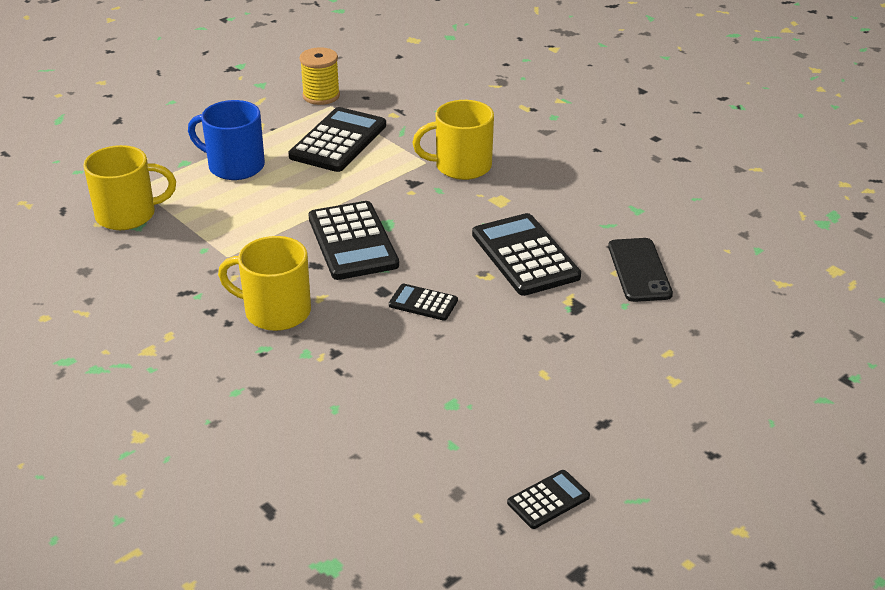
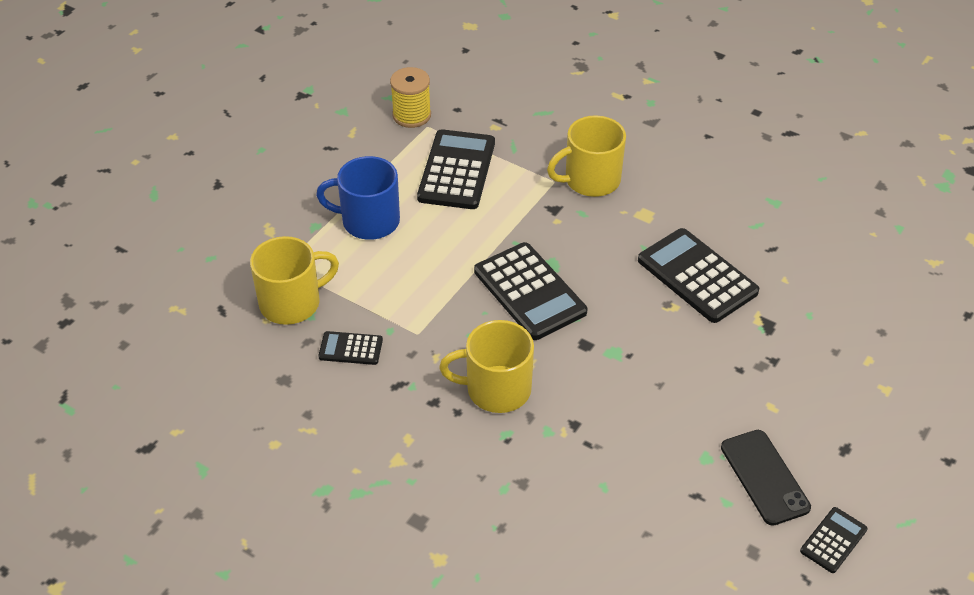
camera: 15 degrees left, 10 degrees up
(423, 303) = (629, 350): black calculator -> black calculator (350, 349)
(639, 270) = (806, 272): black phone -> black phone (764, 477)

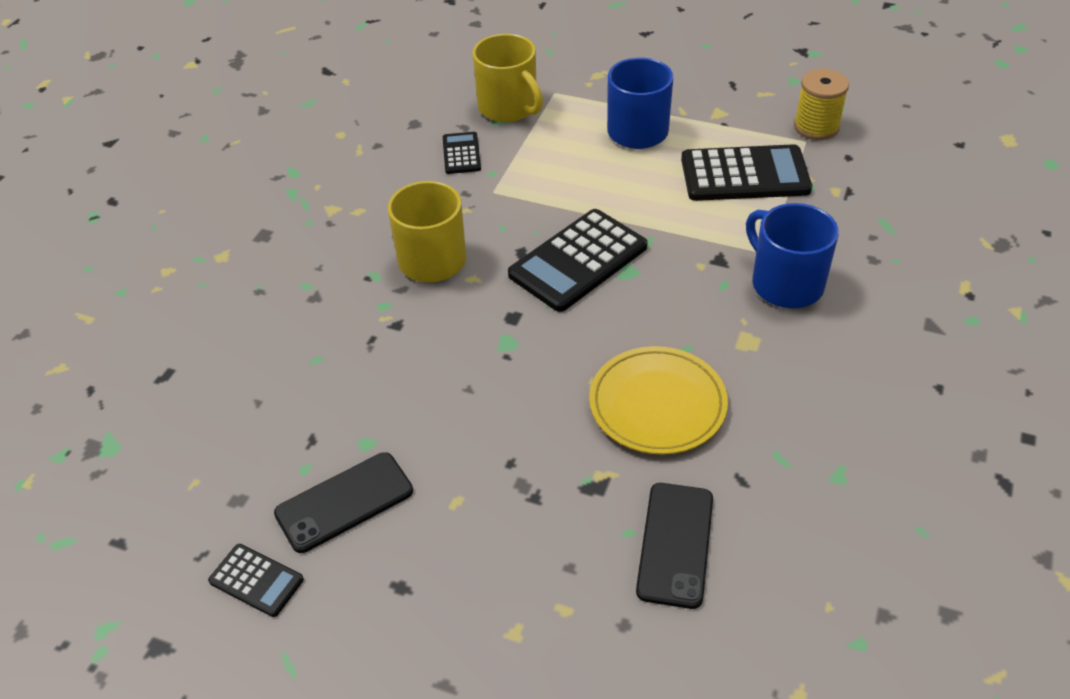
camera: 80 degrees right, 0 degrees up
(591, 180) = (785, 284): yellow mug -> blue mug
(697, 276) = (657, 404): black calculator -> yellow plate
(821, 293) = (675, 544): none -> black phone

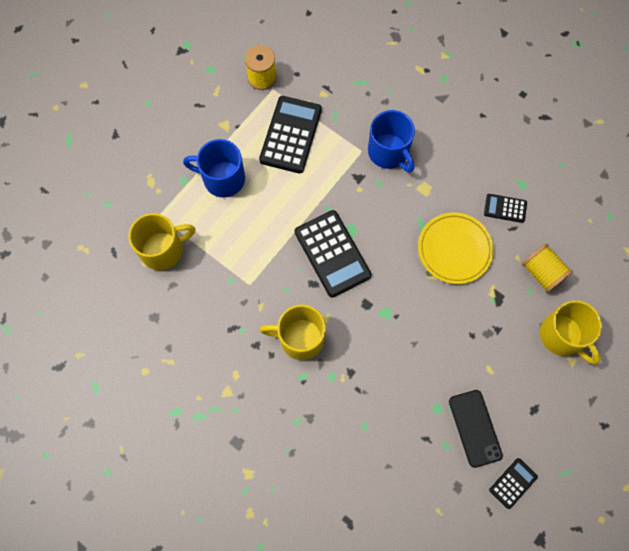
camera: 75 degrees left, 25 degrees up
(461, 154) = (202, 294): black calculator -> black calculator (505, 208)
(560, 605) = (562, 336): none -> yellow mug
(675, 544) = (542, 272): black phone -> yellow spool
(785, 284) = (389, 152): blue mug -> blue mug turned 105 degrees counterclockwise

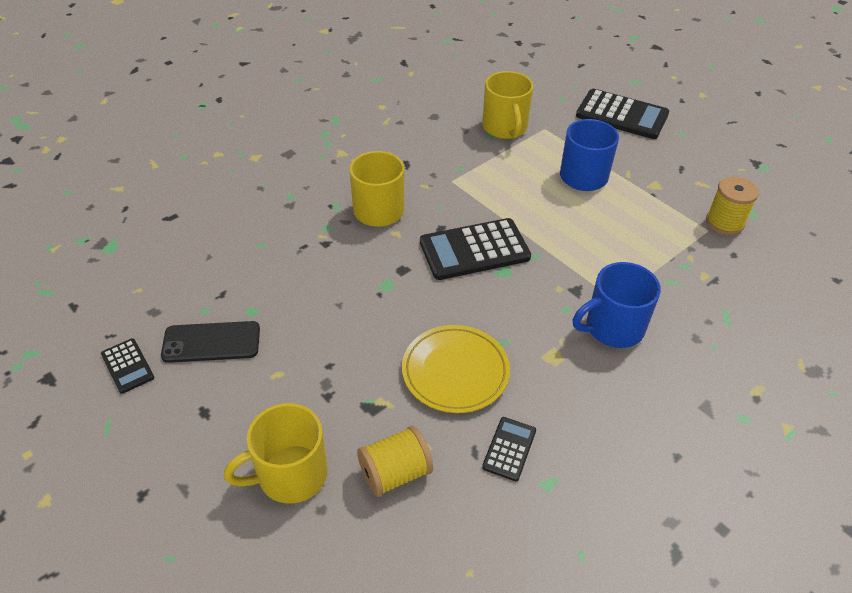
camera: 100 degrees right, 25 degrees down
(291, 135) = (641, 237): black calculator -> black calculator (622, 115)

